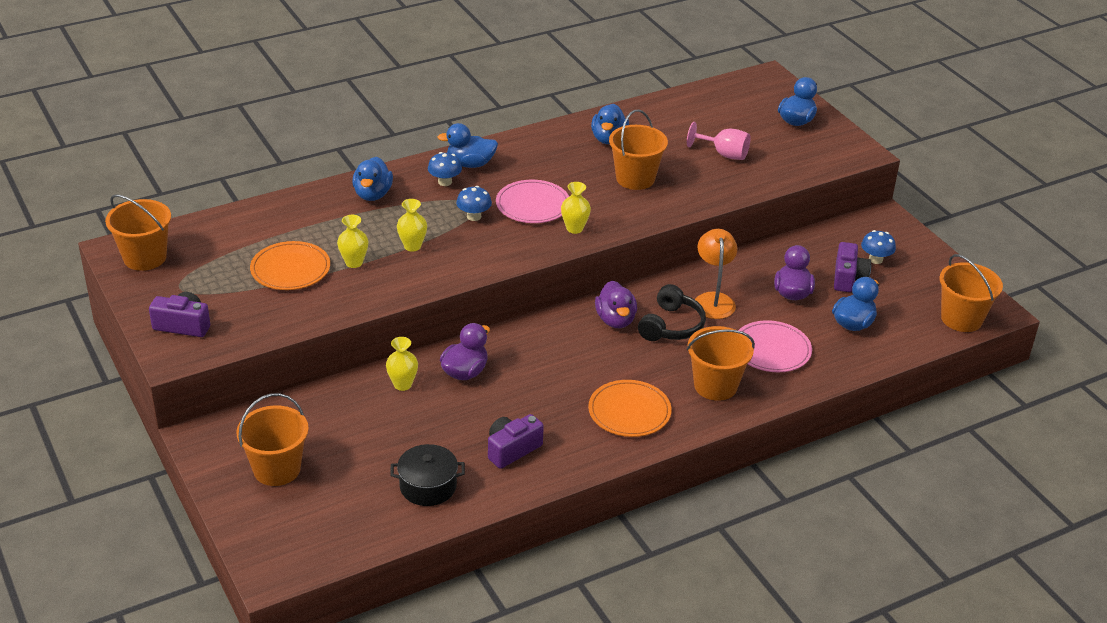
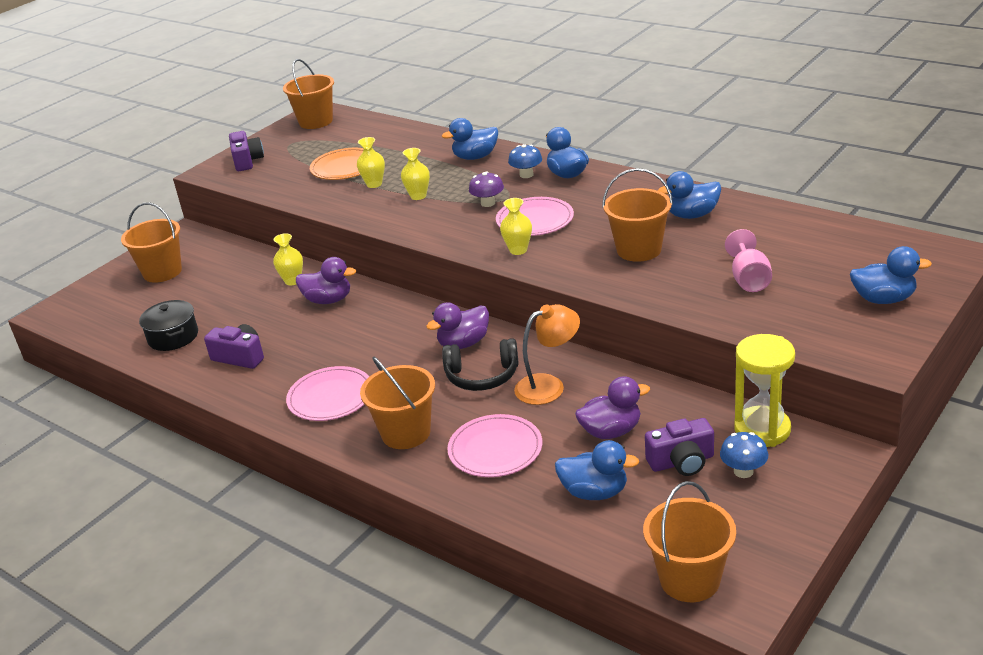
camera: 70 degrees right, 5 degrees down
(474, 216) = (488, 203): blue mushroom -> purple mushroom
(629, 411) = (330, 397): orange plate -> pink plate
(839, 235) = (762, 429): none -> yellow hourglass

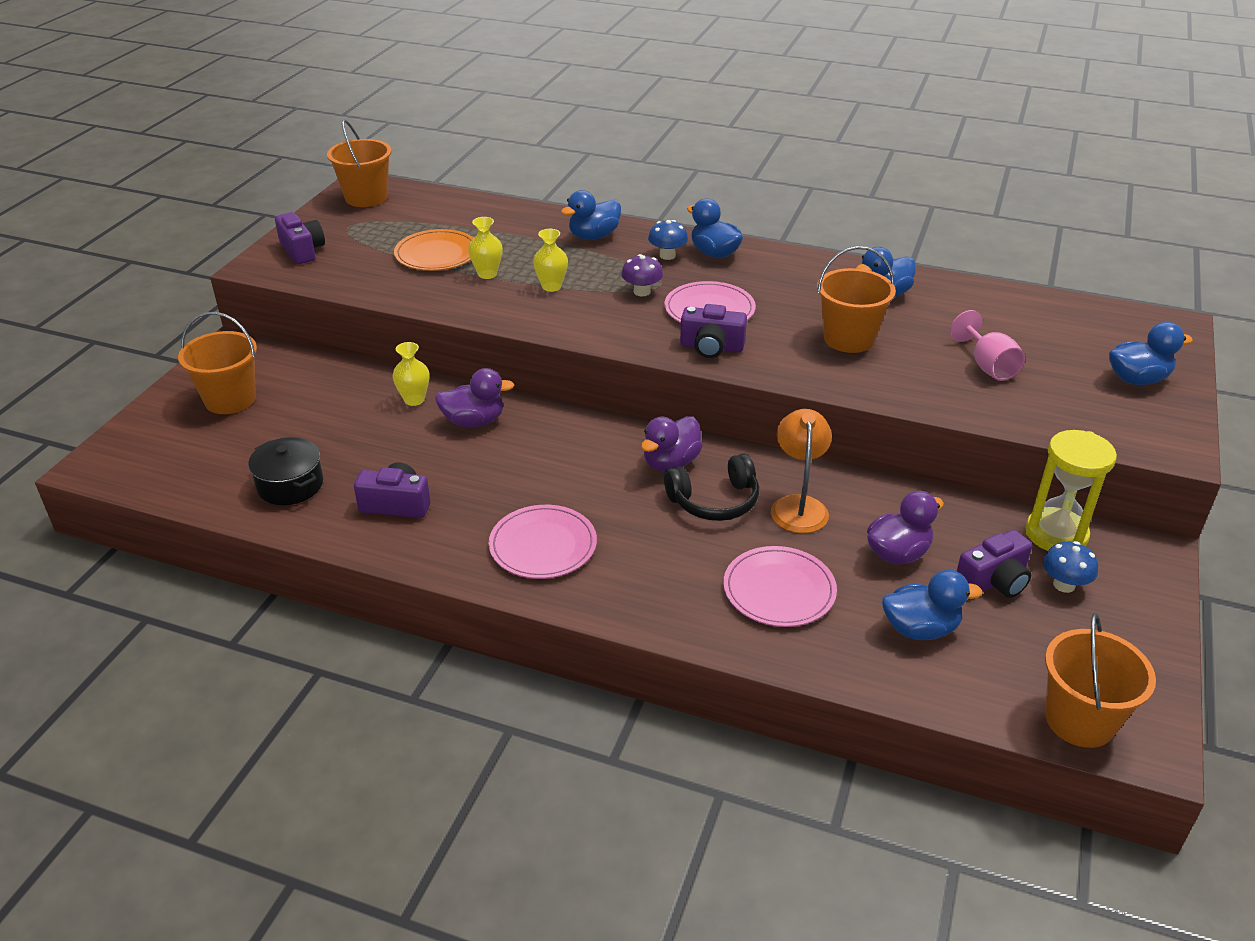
camera: 20 degrees left, 5 degrees up
(406, 433) = (661, 581): orange bucket -> none
(518, 250) = (711, 347): yellow vase -> purple camera
(549, 386) = (798, 506): orange lamp -> orange lamp turned 45 degrees counterclockwise

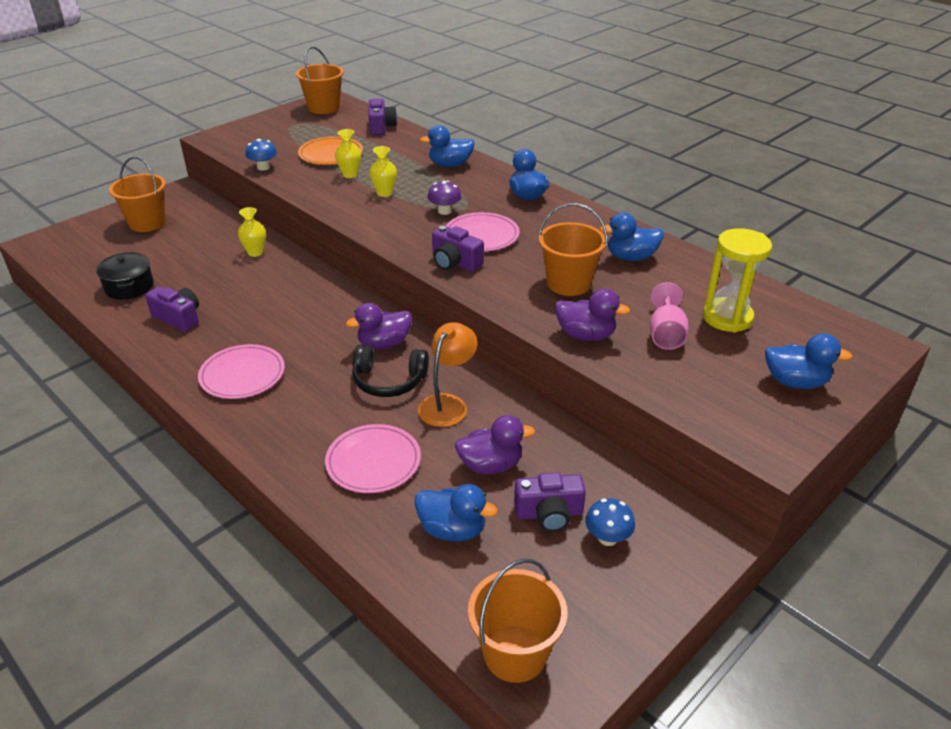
camera: 25 degrees right, 0 degrees up
(302, 250) = (249, 134): purple camera -> purple camera (381, 127)
(474, 421) = (279, 277): purple duck -> purple duck (585, 335)
(667, 255) = (490, 190): blue mushroom -> blue mushroom (263, 167)
(1056, 534) = (640, 494): yellow hourglass -> yellow hourglass (727, 317)

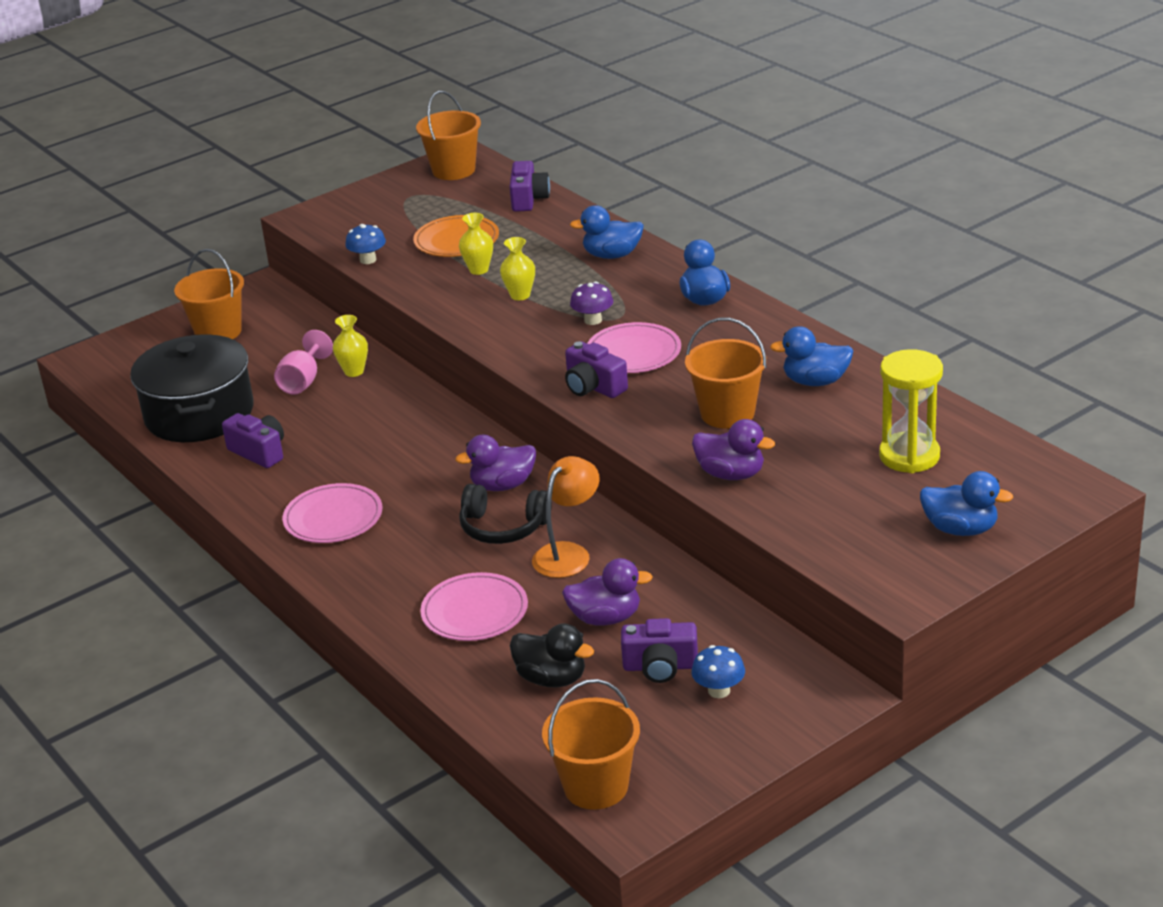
camera: 10 degrees right, 5 degrees down
(129, 287) = (199, 414): black pot -> black pot, size x1.86
(452, 529) = (552, 678): blue duck -> black duck
(665, 334) = (827, 475): pink goblet -> pink goblet (303, 381)

